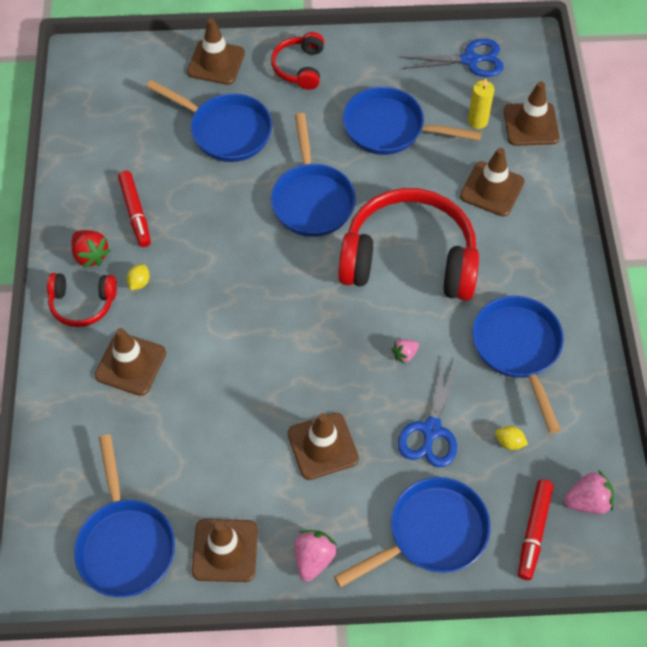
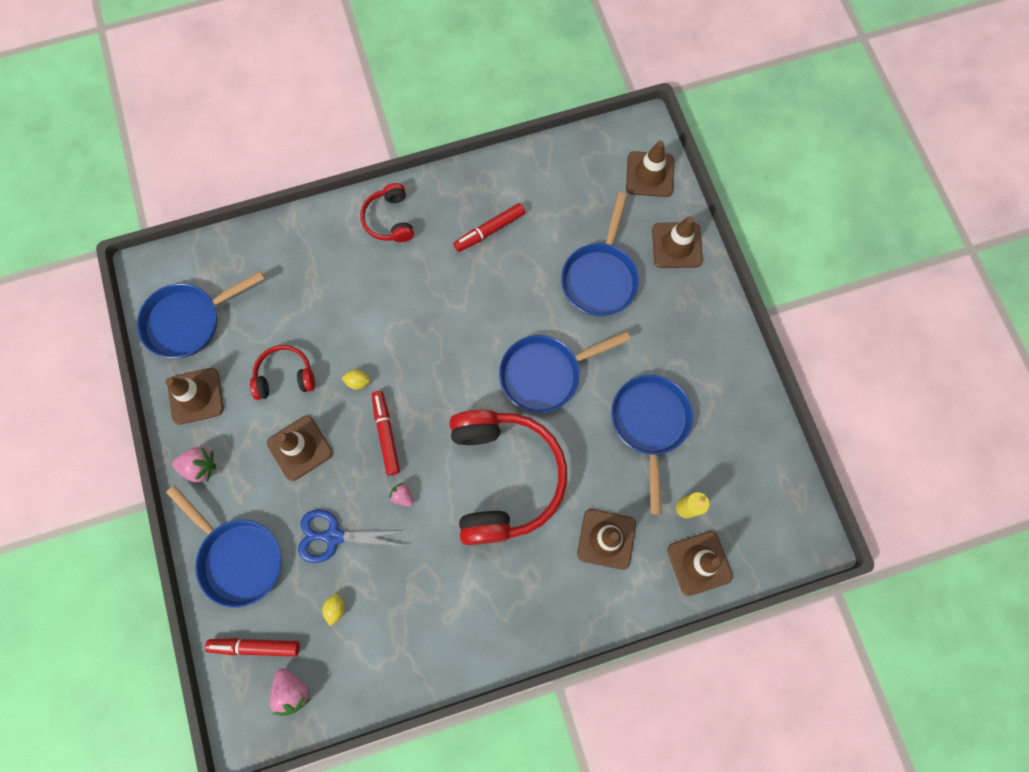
camera: 75 degrees right, 15 degrees up
(91, 255) = (437, 210): red strawberry -> none
(130, 364) = (342, 274): brown traffic cone -> brown traffic cone (649, 174)
(139, 282) = (420, 256): yellow lemon -> yellow lemon (358, 382)
(299, 67) = (696, 321): red headphones -> red headphones (285, 376)
(332, 356) = (386, 434): none -> red marker
(470, 60) = (763, 483): blue scissors -> none
(518, 349) = (432, 598): blue pan -> none

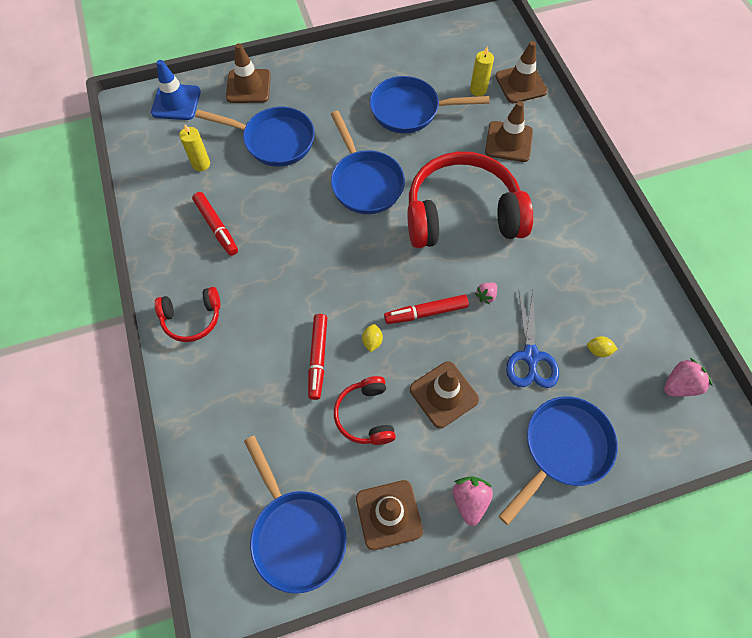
camera: 90 degrees left, 10 degrees down
(255, 646) = (646, 424): red marker -> red marker (318, 358)
(567, 208) = (201, 164): none -> yellow candle
(649, 174) = (176, 102): brown traffic cone -> blue traffic cone

